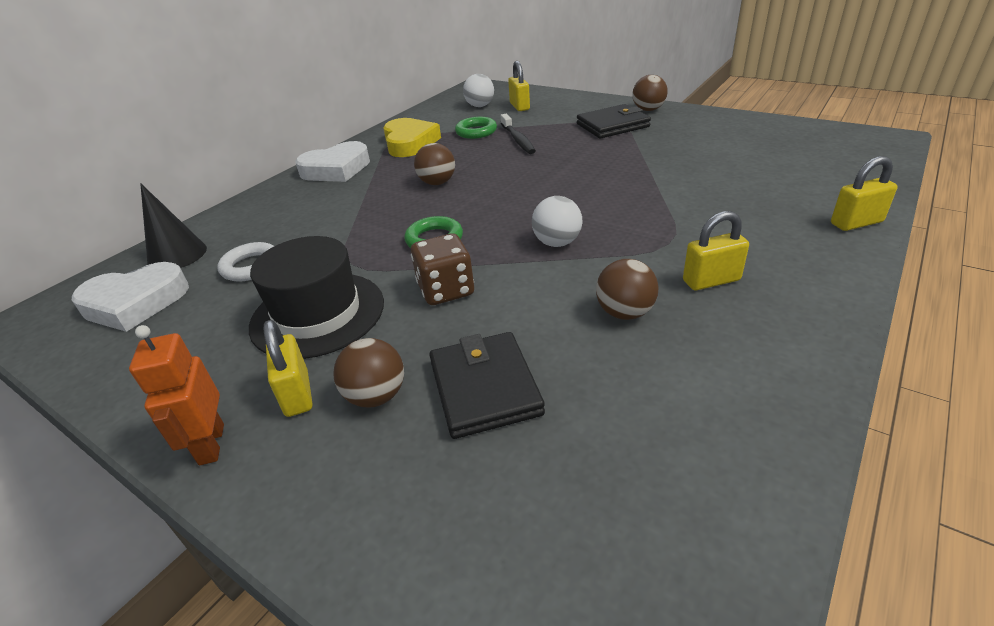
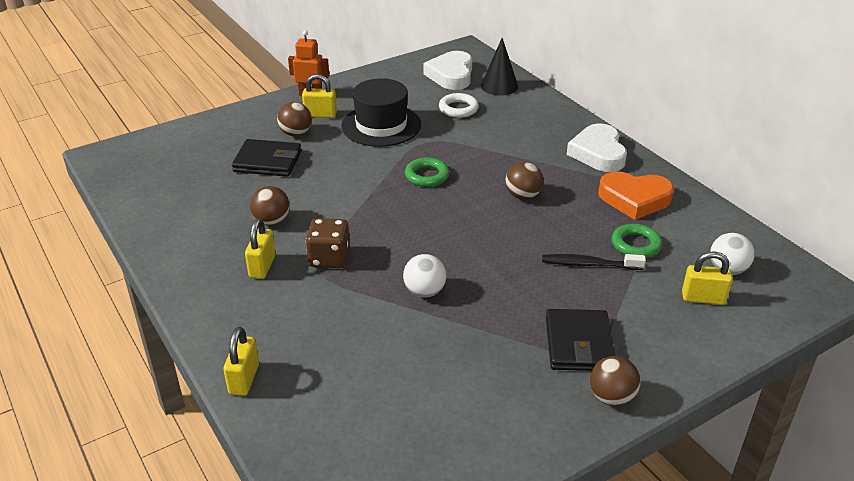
camera: 110 degrees right, 0 degrees up
(409, 143) = (634, 199): yellow heart -> orange heart
(446, 290) = (360, 168): brown dice -> brown dice (329, 258)
(557, 243) = (370, 223): white ball -> white ball (424, 291)

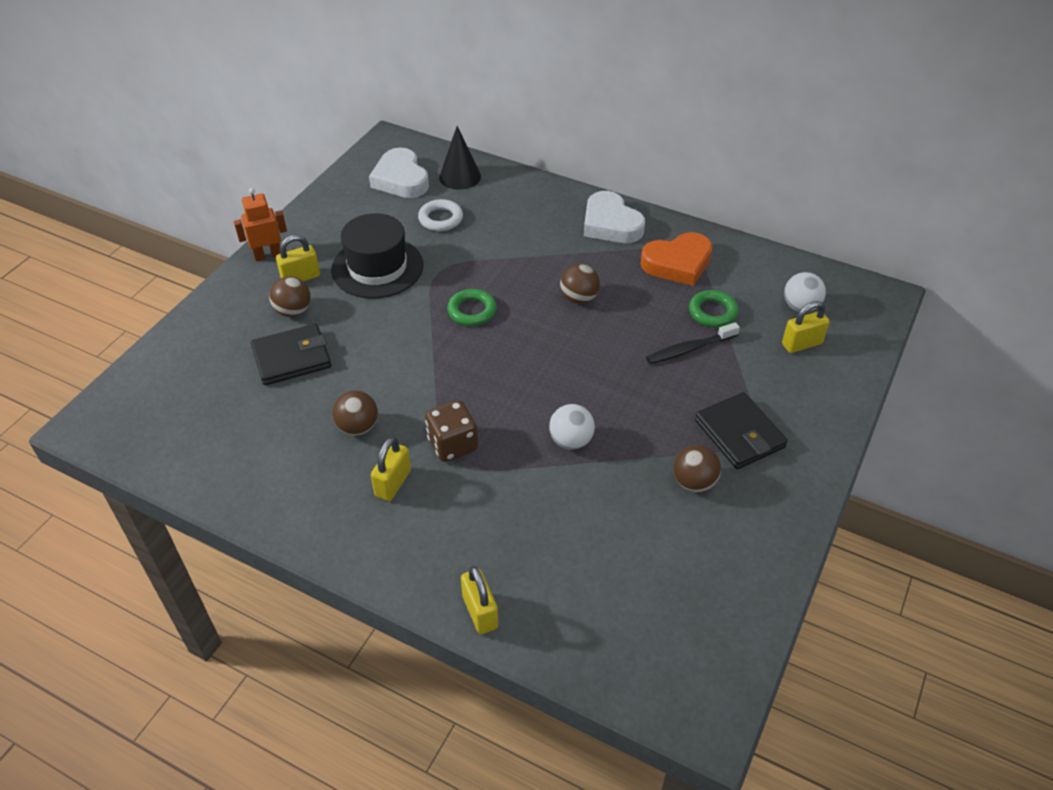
camera: 30 degrees left, 10 degrees up
(262, 266) = (393, 483): yellow padlock -> yellow padlock turned 45 degrees clockwise
(611, 397) = (800, 473): brown ball -> brown ball (694, 482)

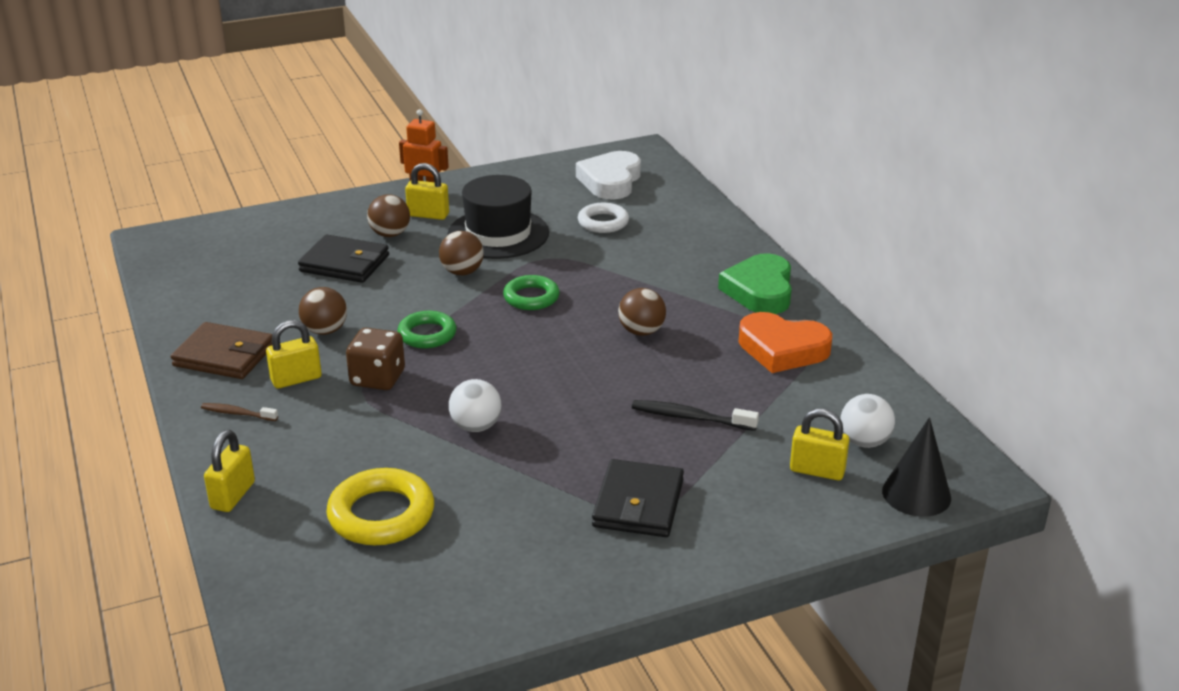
camera: 40 degrees right, 15 degrees down
(307, 498) = (224, 355): none -> brown wallet
(388, 542) = (237, 413): none -> brown toothbrush
(460, 176) = (667, 199): black cone -> black cone (916, 494)
(601, 553) = (381, 514): none -> yellow ring
(610, 224) = (760, 291): white heart -> green heart
(694, 482) = (538, 514): brown ball -> brown ball (462, 272)
(712, 312) = (759, 402): green ring -> green ring (427, 334)

